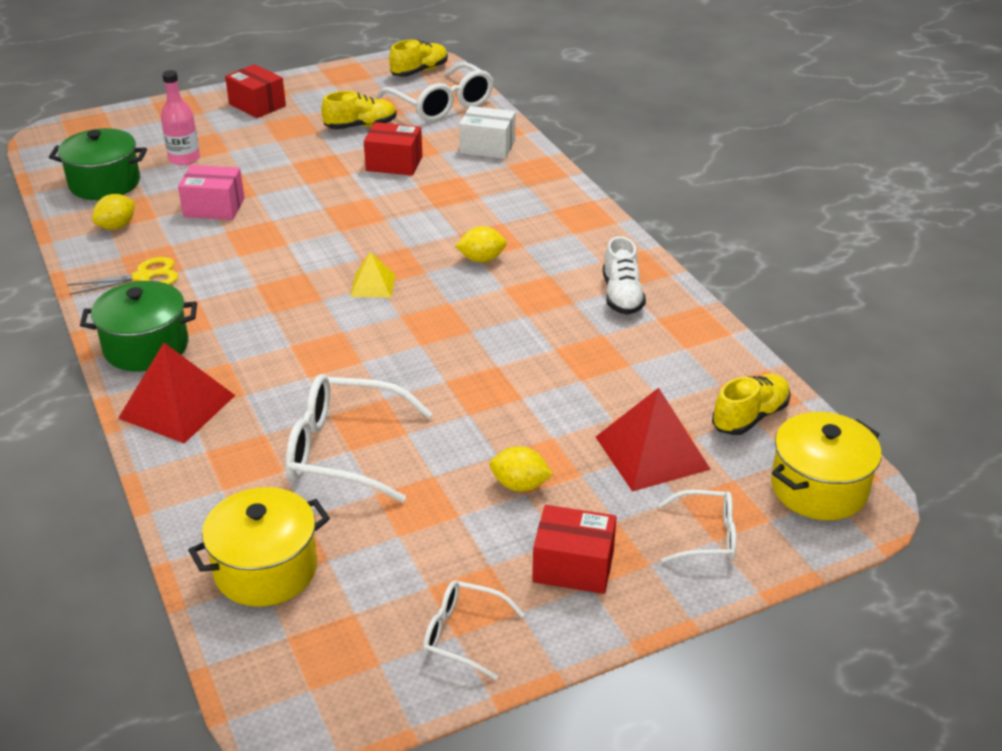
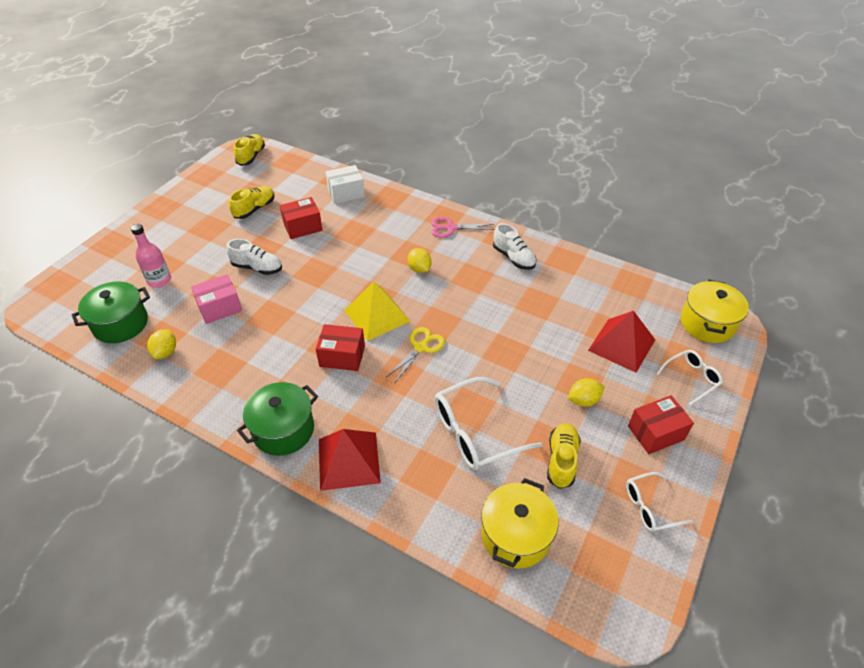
camera: 35 degrees left, 10 degrees up
(143, 277) = (226, 380): yellow scissors -> yellow scissors (420, 347)
(257, 105) = (169, 220): red box -> red box (342, 356)
(296, 185) = (257, 268): none -> white shoe
(373, 285) = (377, 315): yellow pyramid -> yellow pyramid, size x1.78
(442, 105) = (289, 175): white glasses -> none
(481, 259) = (419, 269): yellow lemon -> yellow lemon turned 75 degrees counterclockwise
(576, 231) = (450, 228): none -> pink scissors
(750, 417) = (641, 300): yellow shoe -> yellow shoe (561, 460)

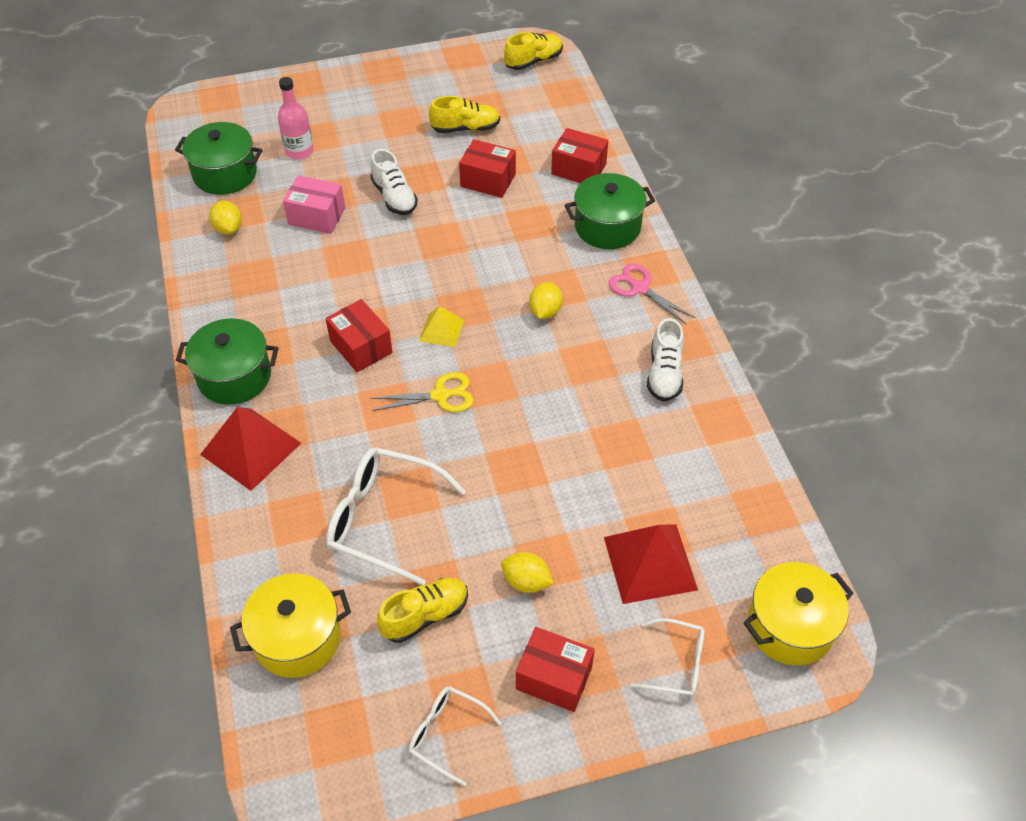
camera: 45 degrees right, 5 degrees up
(165, 352) = (228, 228): yellow lemon -> yellow lemon turned 75 degrees counterclockwise
(346, 193) = (578, 169): white box -> red box
(377, 315) = (441, 330): yellow pyramid -> yellow pyramid, size x0.56
(397, 210) = (607, 227): none -> green pot

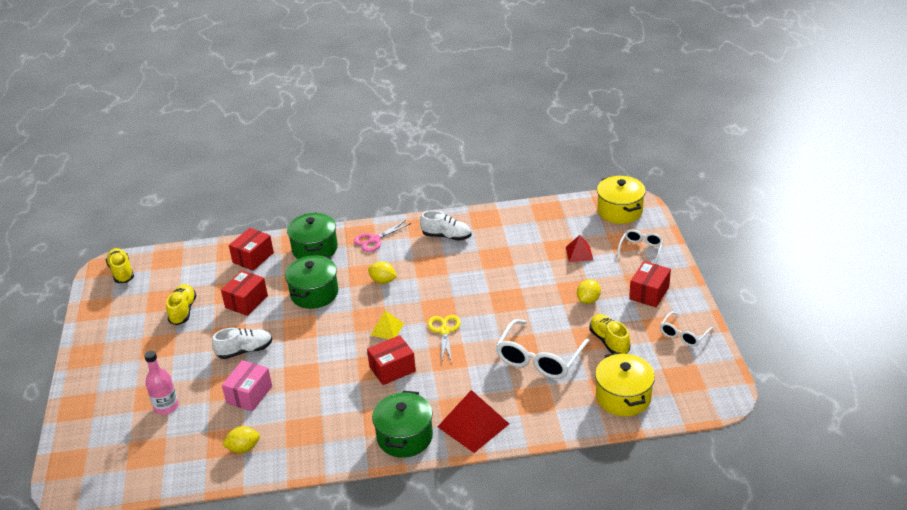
camera: 80 degrees left, 15 degrees down
(225, 174) = (174, 454): green pot -> green pot (314, 293)
(650, 563) = (579, 253): red pyramid -> red pyramid, size x0.56

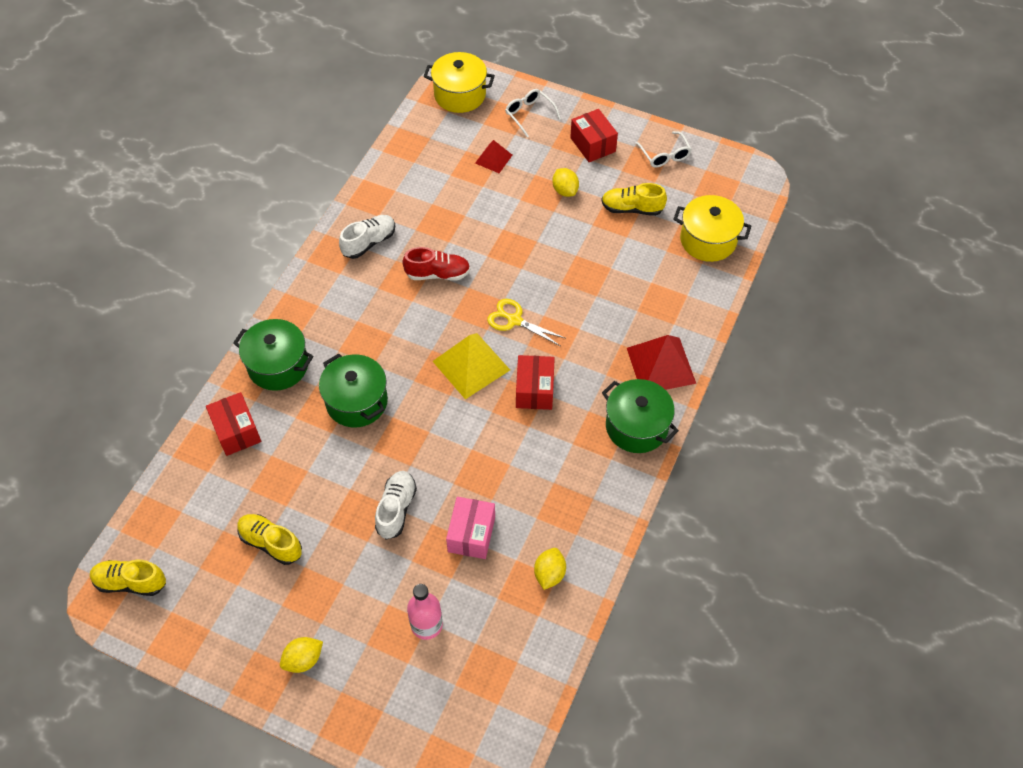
camera: 60 degrees left, 20 degrees up
(246, 301) = (312, 472): red box -> none
(249, 394) = (471, 534): pink box -> pink box turned 45 degrees clockwise
(374, 240) = (315, 305): pink scissors -> none
(383, 281) = (392, 331): yellow lemon -> yellow lemon (303, 660)
(387, 329) = (471, 365): yellow pyramid -> yellow pyramid, size x1.78
(450, 277) = (437, 274): none -> red shoe
(539, 359) = (613, 270): white glasses -> none

